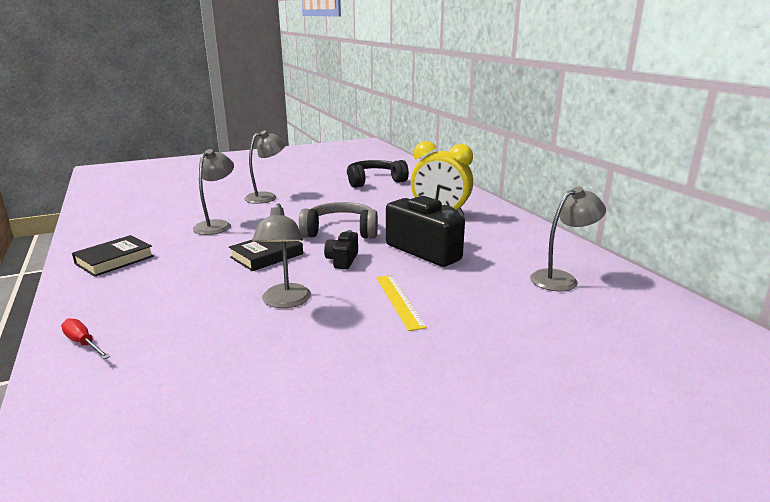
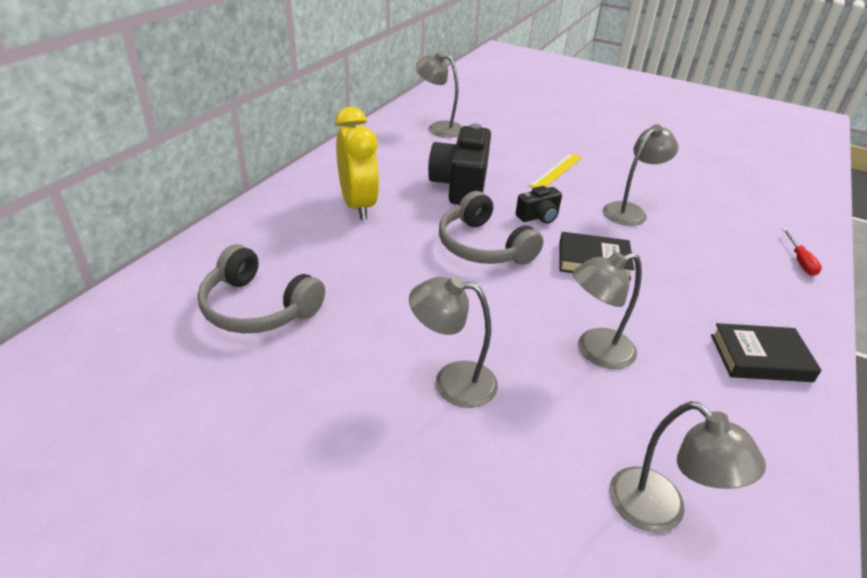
camera: 130 degrees left, 15 degrees up
(149, 205) = (660, 511): none -> grey lamp
(374, 181) = (258, 307): black headphones -> grey headphones

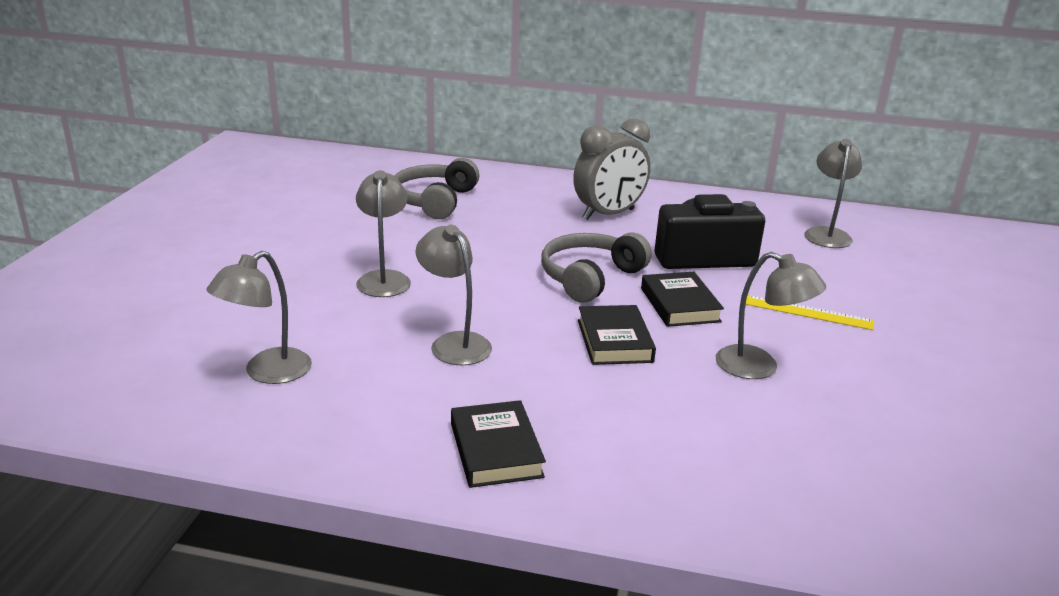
camera: 75 degrees right, 10 degrees down
(358, 206) = (608, 214): yellow clock -> grey clock
(538, 217) = (679, 305): black camera -> black book
(800, 261) = (759, 518): red screwdriver -> none

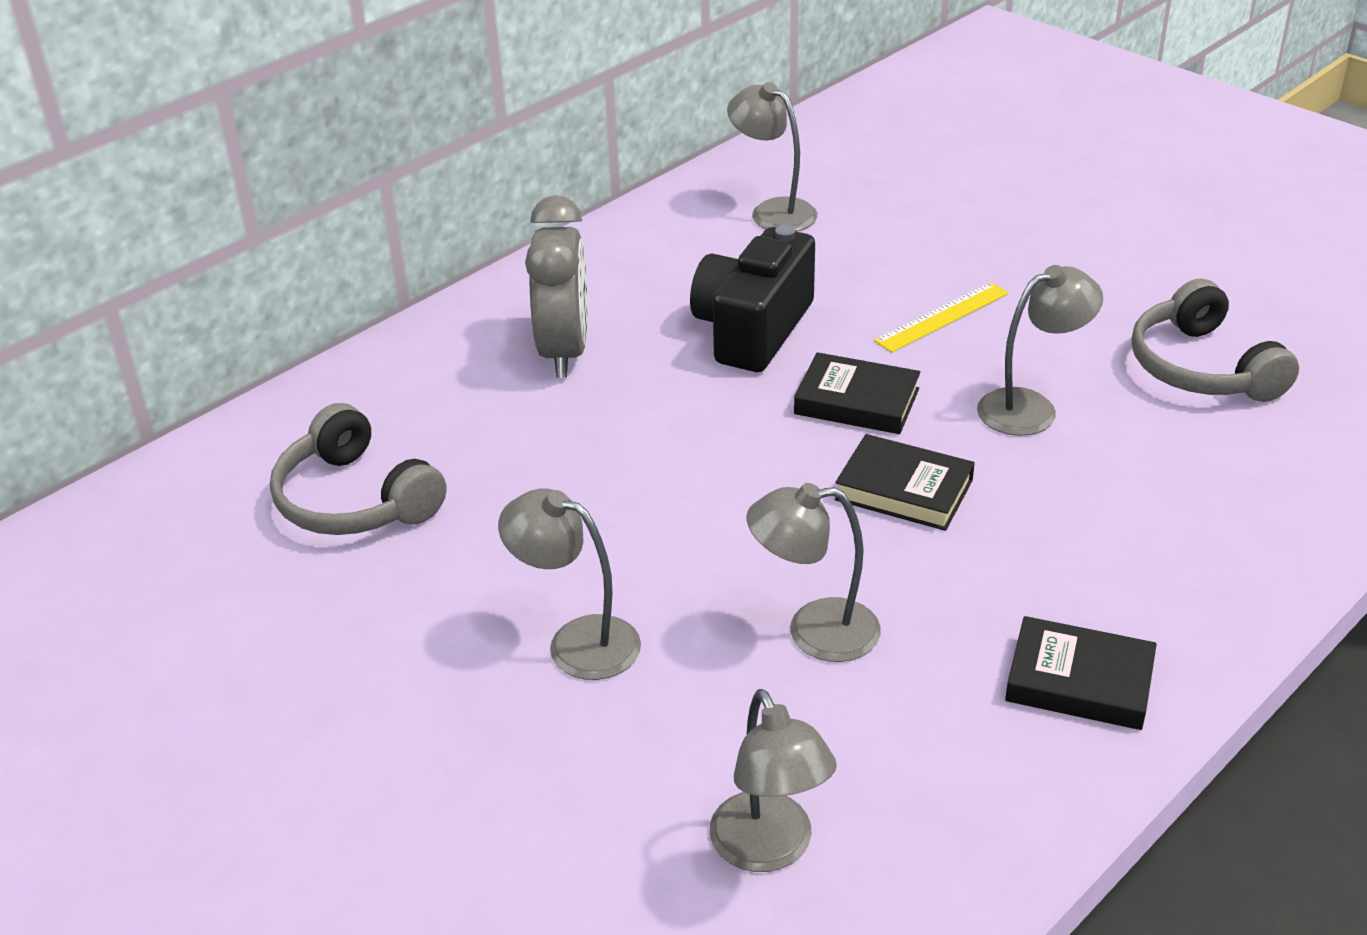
camera: 55 degrees left, 10 degrees up
(590, 278) = (732, 444): grey headphones -> grey headphones (1202, 368)

